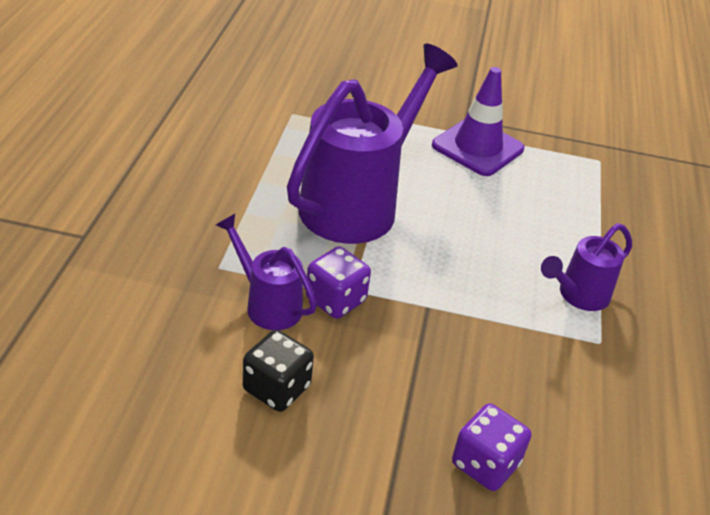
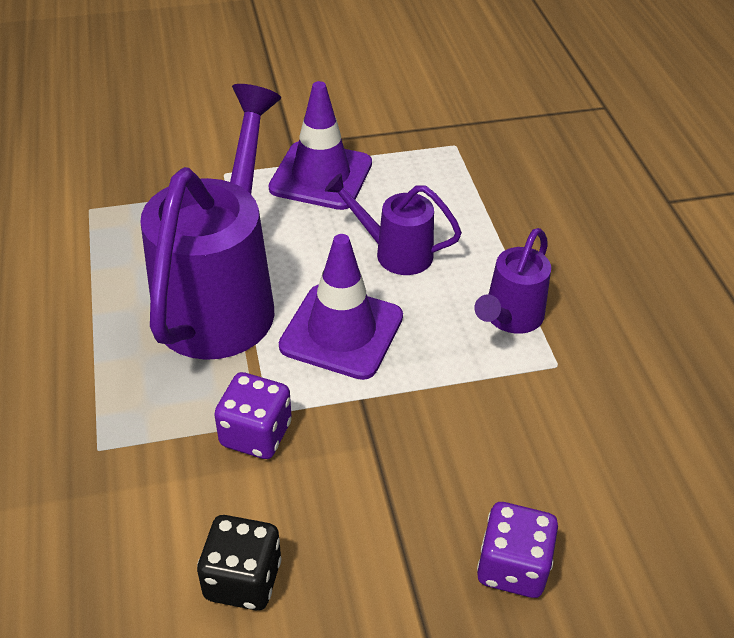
camera: 20 degrees left, 5 degrees up
(268, 304) = (180, 474): purple watering can -> purple watering can (395, 253)
(436, 257) = (341, 331): none -> purple traffic cone

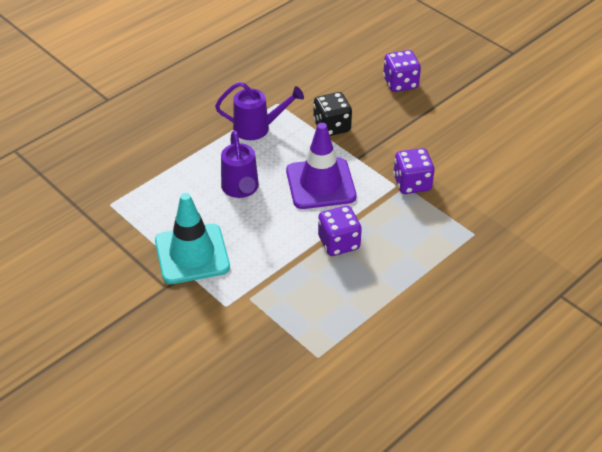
camera: 120 degrees left, 0 degrees up
(222, 298) = (339, 243): purple watering can -> purple dice
(243, 579) = (482, 152): black dice -> black dice (332, 126)
(321, 176) = (192, 254): purple traffic cone -> turquoise traffic cone

